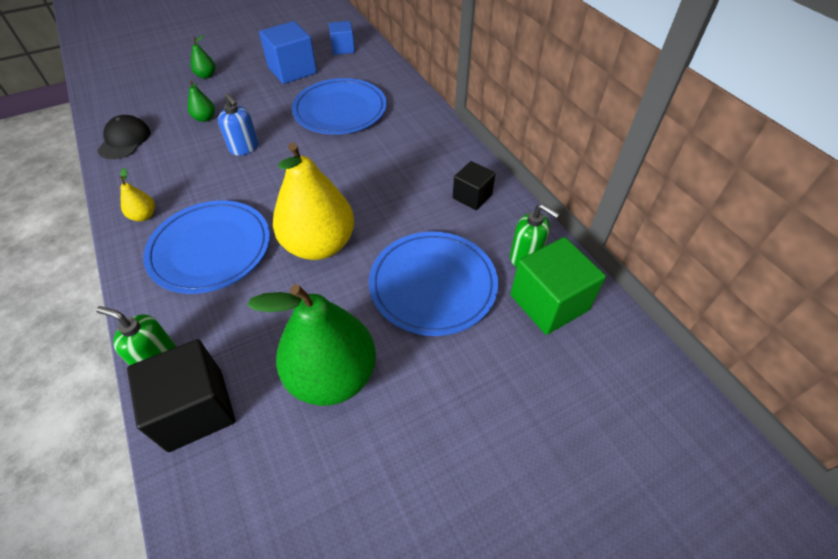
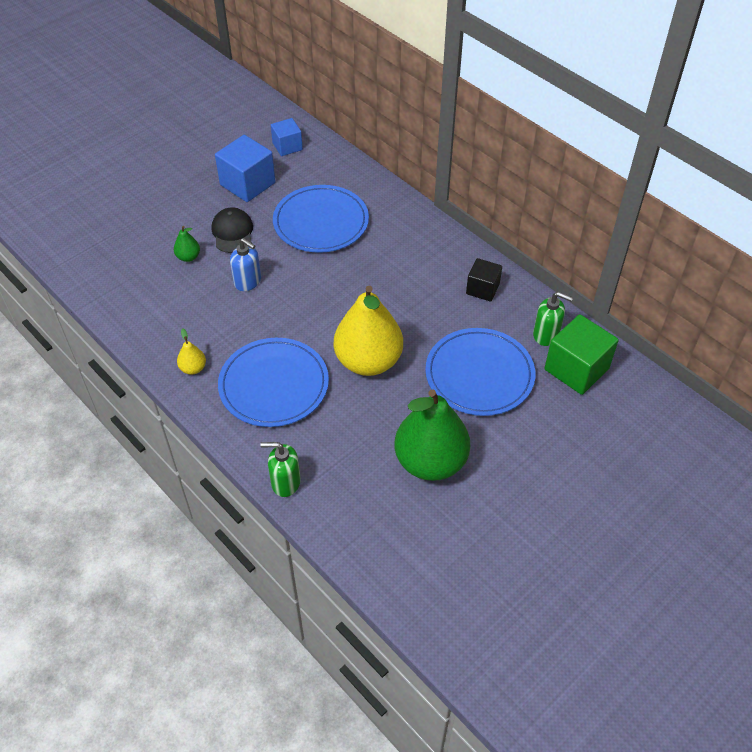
camera: 15 degrees left, 0 degrees up
(124, 140) = (121, 297): black cap -> black cap (232, 232)
(195, 409) = (337, 509): black cube -> none
(206, 75) = (158, 206): green pear -> none

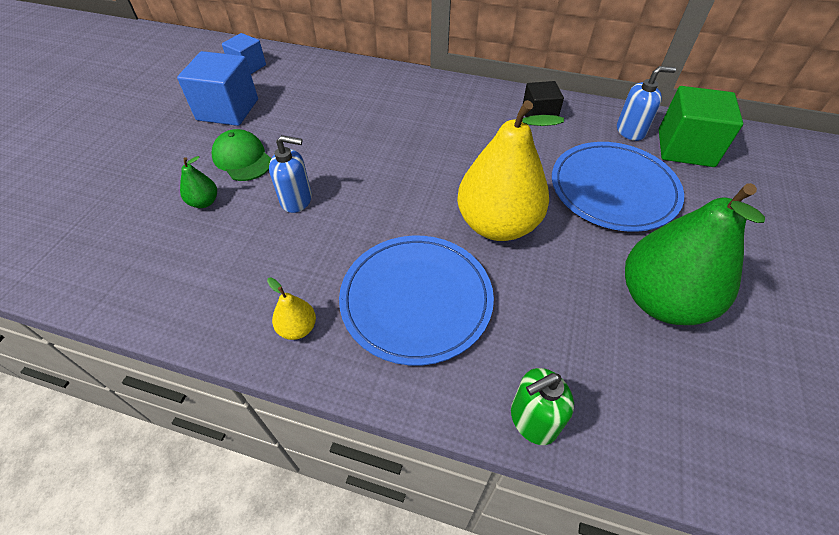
camera: 30 degrees left, 0 degrees up
(232, 232) = (242, 159): black cap -> green cap
(321, 222) = (334, 116): blue plate -> none
(546, 335) = (630, 131): green soap dispenser -> blue soap dispenser

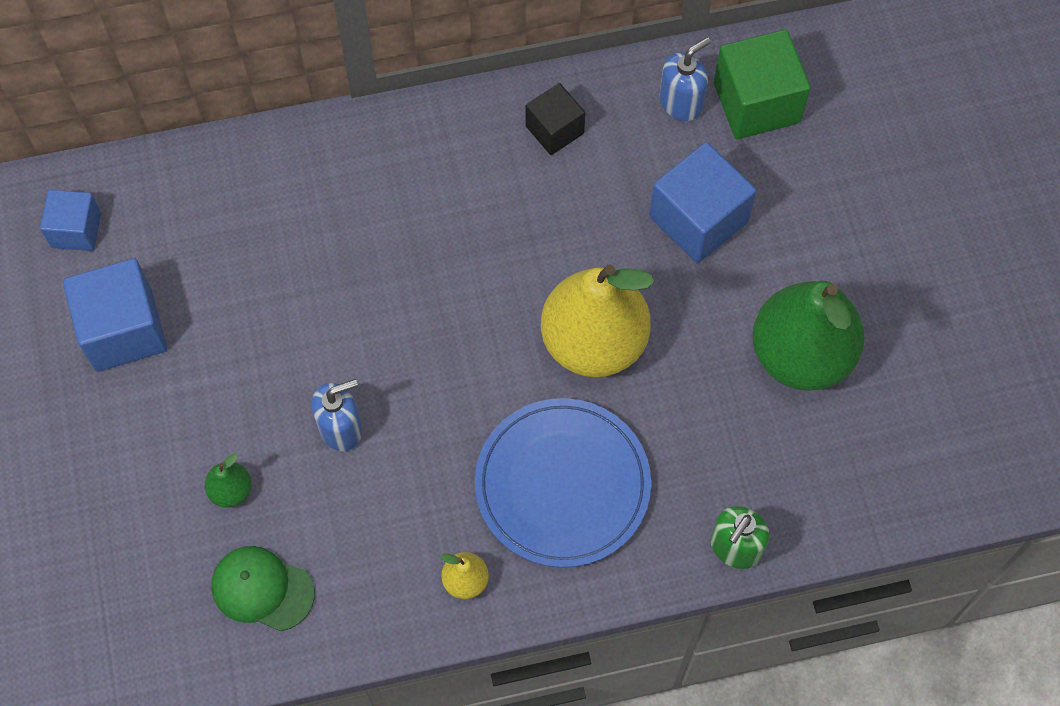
camera: 30 degrees left, 15 degrees up
(242, 159) = (220, 402): green cap -> green cap (262, 589)
(613, 189) = (698, 219): blue plate -> blue cube

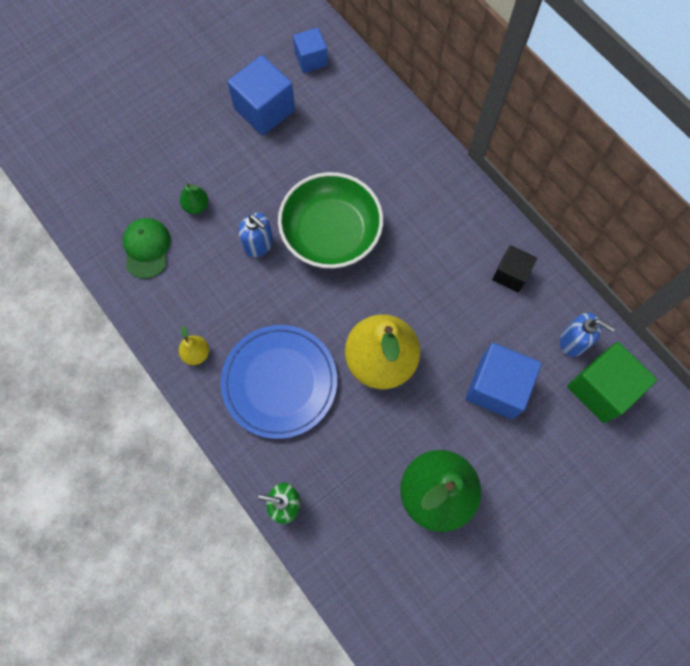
camera: 65 degrees right, 5 degrees up
(375, 324) = (331, 232): none -> green bowl

